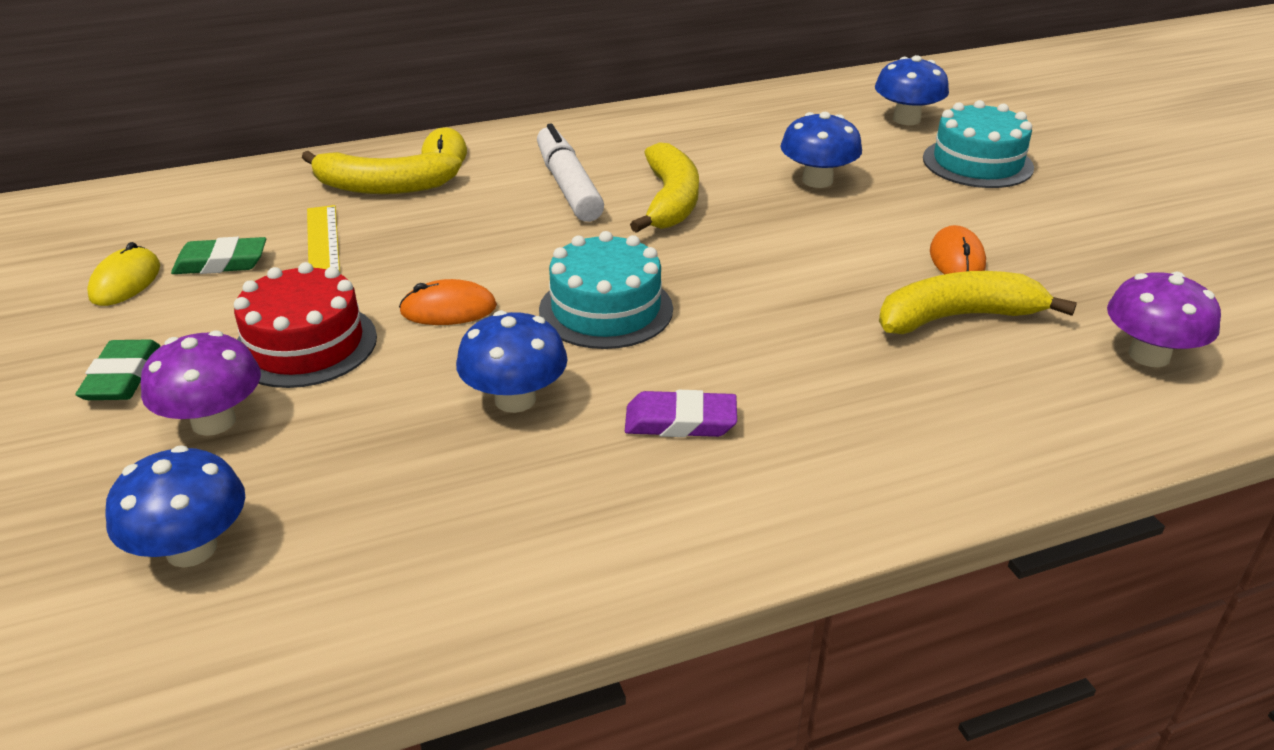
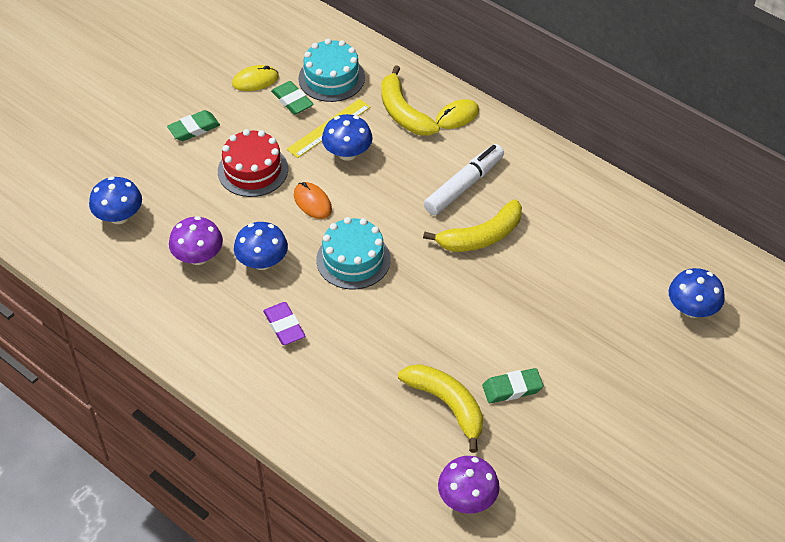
camera: 60 degrees right, 15 degrees up
(213, 421) = (186, 175): purple mushroom -> purple mushroom (198, 257)
(817, 180) = (560, 293): blue mushroom -> blue mushroom (347, 153)
(957, 259) = (512, 388): orange mouse -> green eraser
(977, 163) = (652, 366): turquoise cake -> turquoise cake (331, 78)

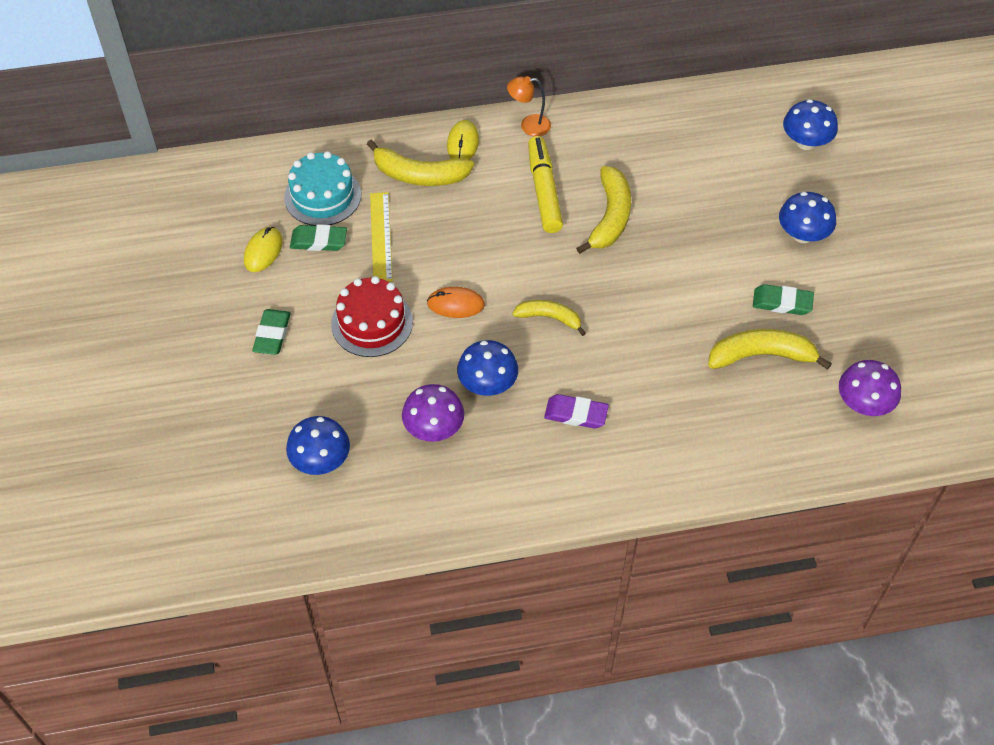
camera: 50 degrees left, 5 degrees up
(347, 153) = (425, 243): blue mushroom -> blue mushroom (802, 234)
(353, 259) = (549, 318): turquoise cake -> yellow banana
(464, 185) = (544, 191): white marker -> yellow marker
(512, 388) = (782, 302): green eraser -> green eraser turned 75 degrees clockwise
(514, 140) = (529, 125): none -> orange lamp

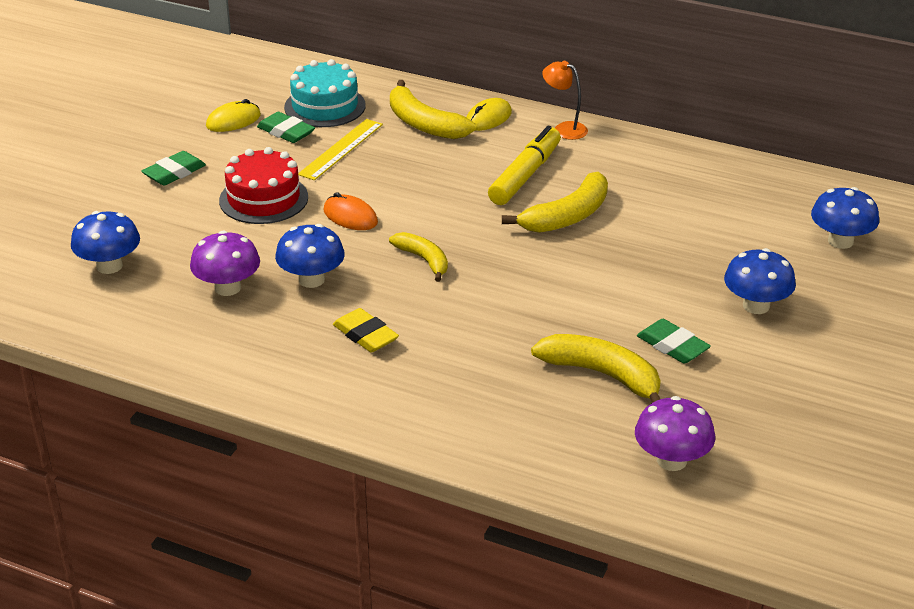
camera: 35 degrees right, 20 degrees down
(576, 414) = (365, 335): purple eraser -> yellow eraser

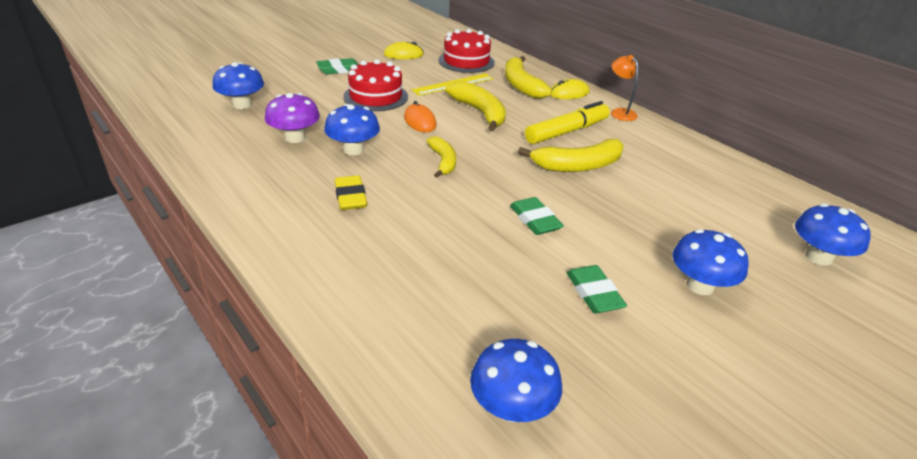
camera: 25 degrees right, 0 degrees up
(286, 132) = (428, 67): green eraser -> green eraser (535, 220)
(325, 106) = (466, 61): turquoise cake -> red cake
(603, 375) = (509, 295): yellow banana -> yellow banana (480, 112)
(671, 460) = (512, 407): purple mushroom -> blue mushroom

